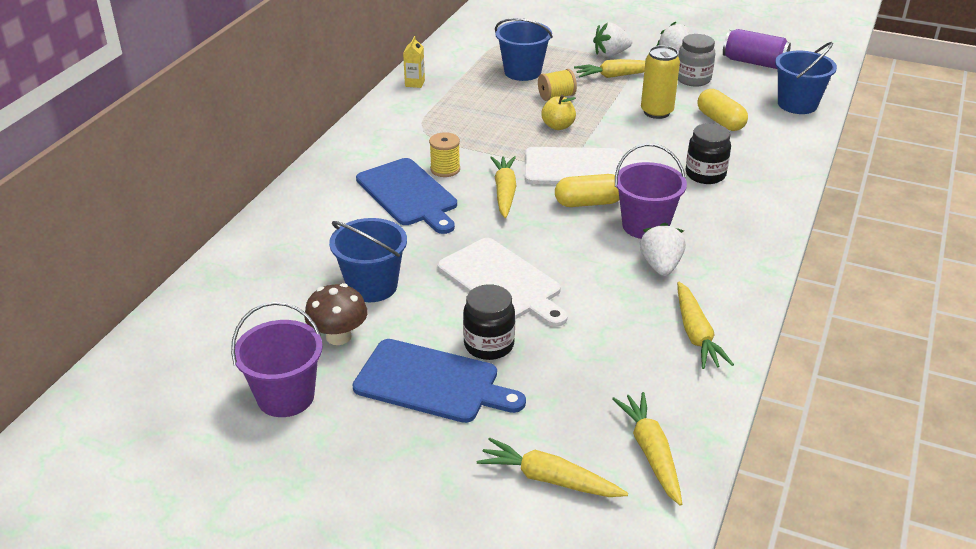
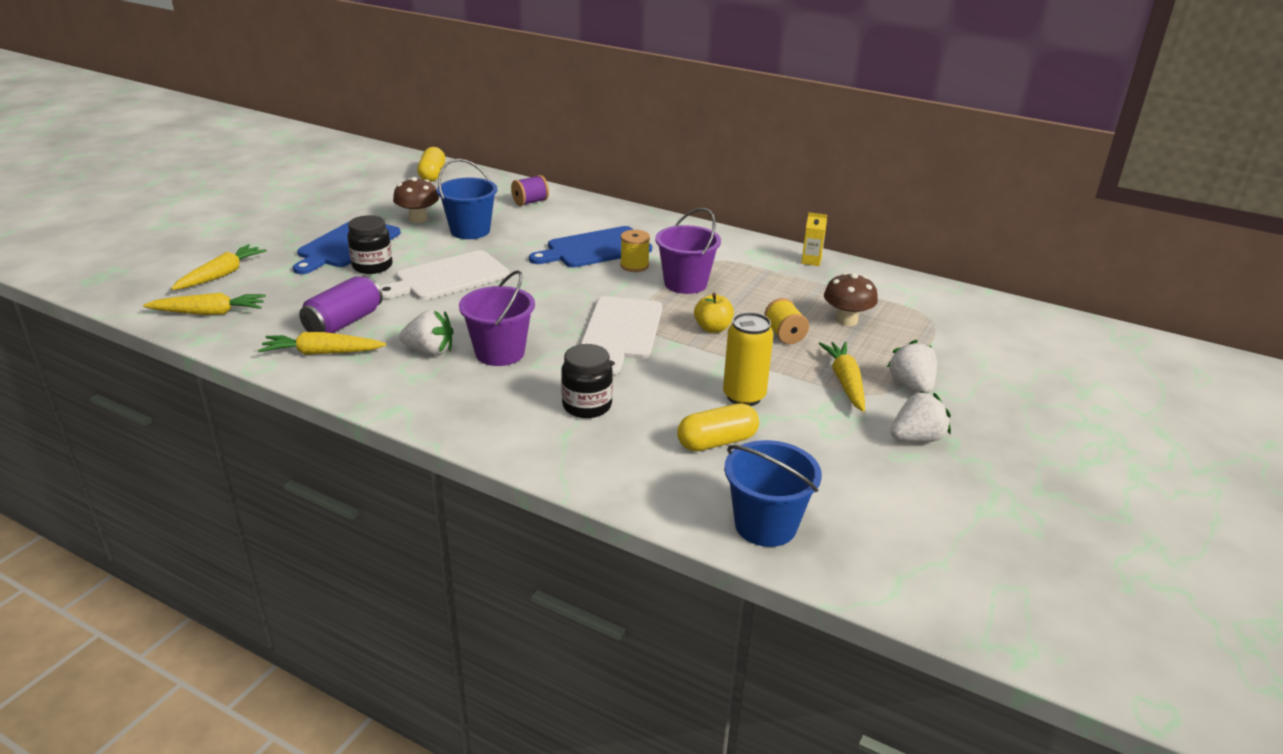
camera: 95 degrees right, 5 degrees down
(276, 252) = (530, 202): none -> purple spool
(285, 396) = (368, 204): purple bucket -> purple bucket (685, 283)
(504, 192) = (585, 289): yellow carrot -> none
(522, 72) = (846, 320): blue bucket -> brown mushroom
(588, 203) = (553, 328): yellow capsule -> yellow capsule (432, 175)
(693, 79) = (841, 441): grey jar -> none
(754, 62) = (910, 512): purple can -> purple can (344, 322)

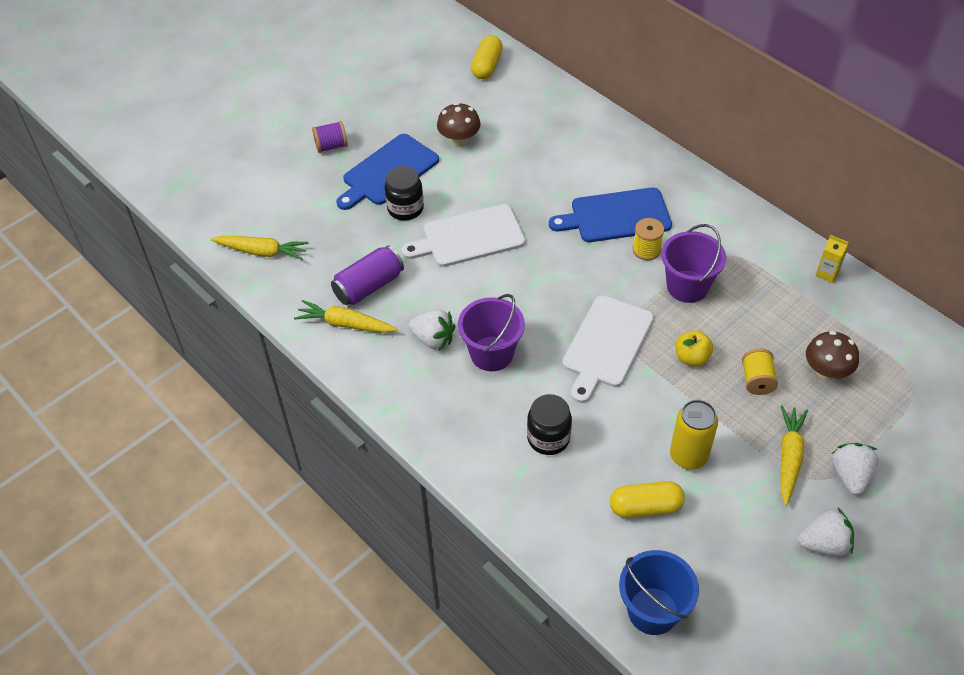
camera: 20 degrees right, 20 degrees up
(221, 275) = (276, 199): yellow carrot -> none
(470, 231) = (504, 167): blue bucket -> none
(530, 202) = (572, 128): purple spool -> purple spool (331, 146)

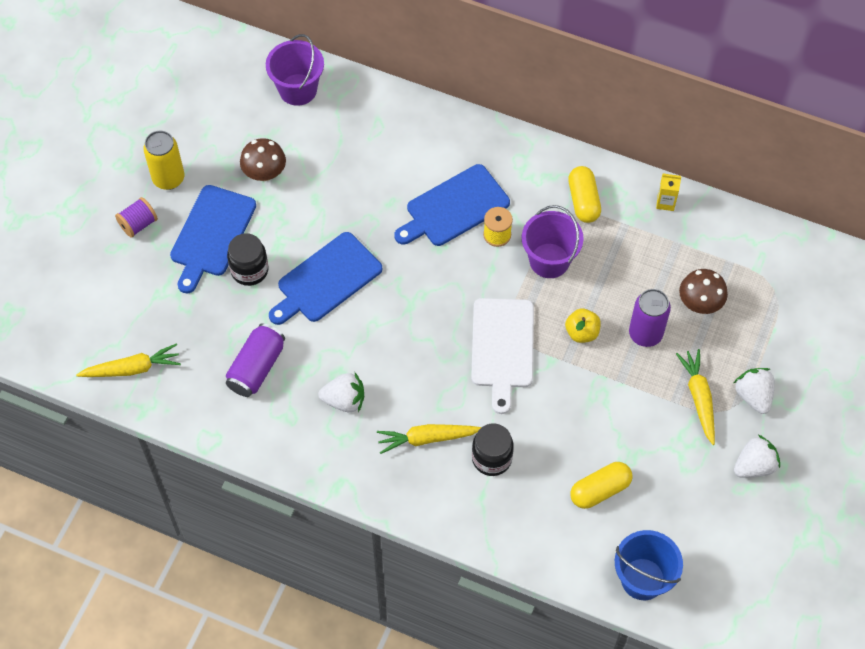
camera: 25 degrees left, 10 degrees up
(345, 324) = (254, 415): yellow carrot -> yellow carrot (427, 439)
(469, 237) = (326, 280): white cutting board -> blue cutting board
(487, 66) = (250, 74): yellow capsule -> yellow capsule (583, 201)
(491, 353) = (404, 395): purple bucket -> purple bucket (298, 89)
(688, 456) = (616, 429): yellow can -> yellow can (168, 178)
(757, 380) = (645, 334): yellow spool -> purple can

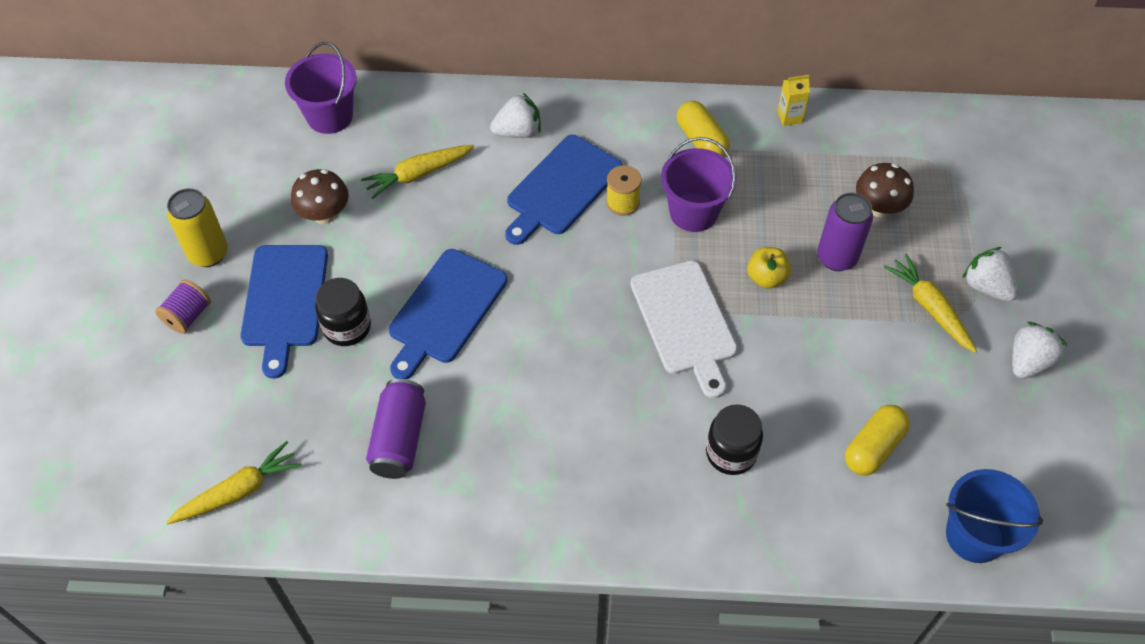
camera: 20 degrees left, 5 degrees down
(344, 400) = (524, 442): white strawberry -> white strawberry (518, 132)
(427, 439) = (644, 455): yellow carrot -> yellow carrot (418, 174)

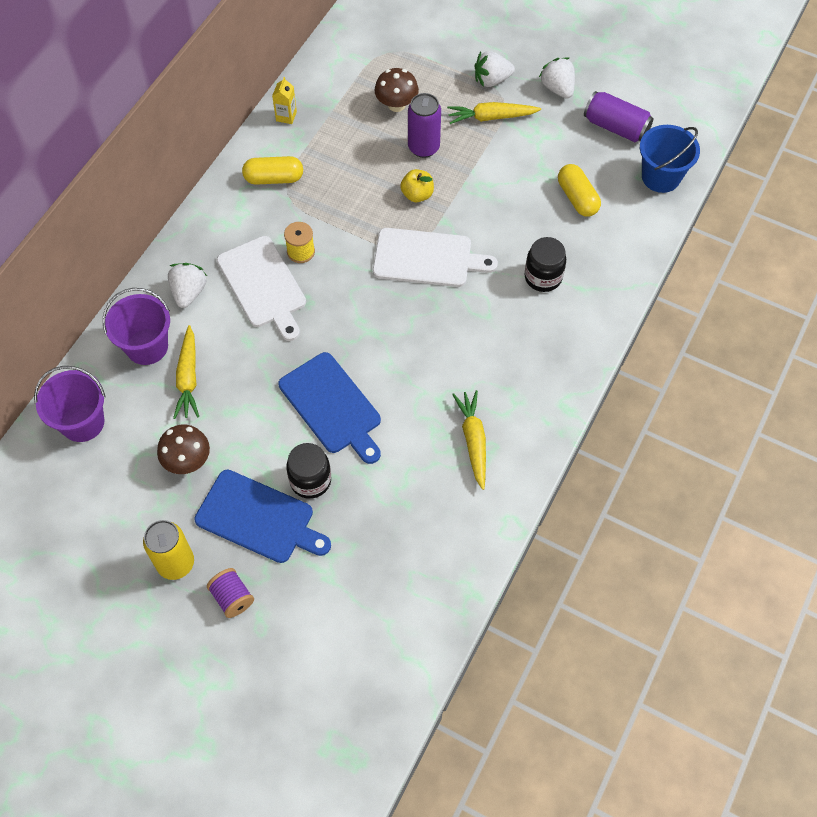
camera: 65 degrees left, 5 degrees up
(238, 491) = (420, 605): yellow carrot -> yellow carrot (473, 441)
(399, 439) = (430, 478): purple can -> purple can (616, 127)
(561, 188) = (263, 285): blue cutting board -> white cutting board
(693, 212) = (336, 212): purple bucket -> purple bucket (147, 346)

